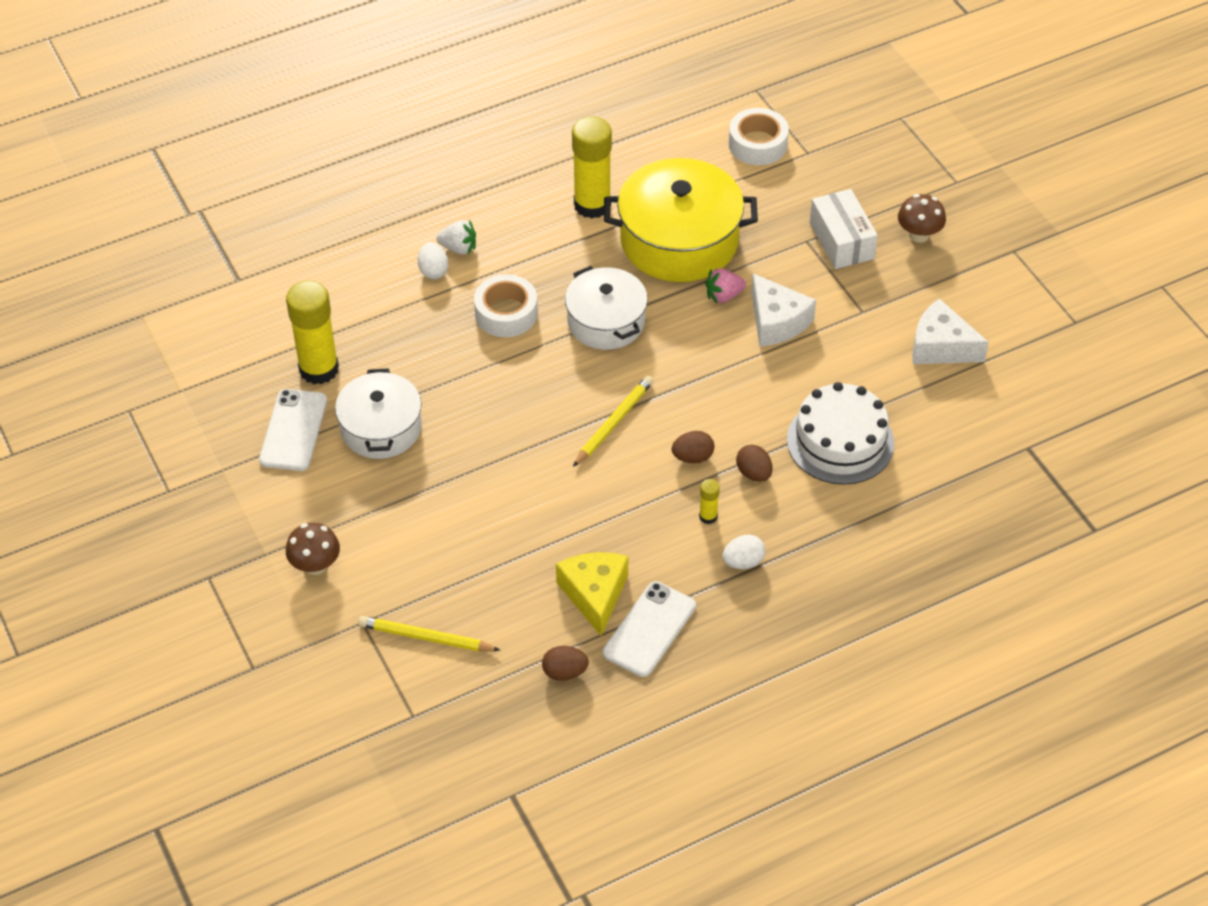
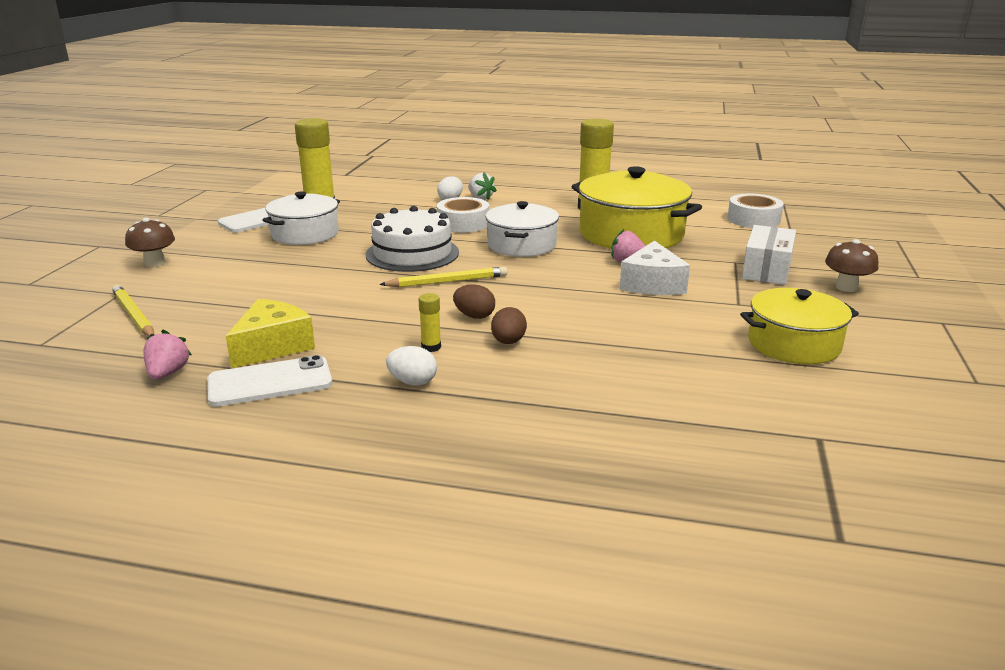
camera: 40 degrees right, 25 degrees down
(565, 672) = (168, 373): brown egg -> pink strawberry
(840, 441) = (614, 356): white cake -> white cake (412, 253)
(941, 347) = (793, 344): white cheese -> yellow pot

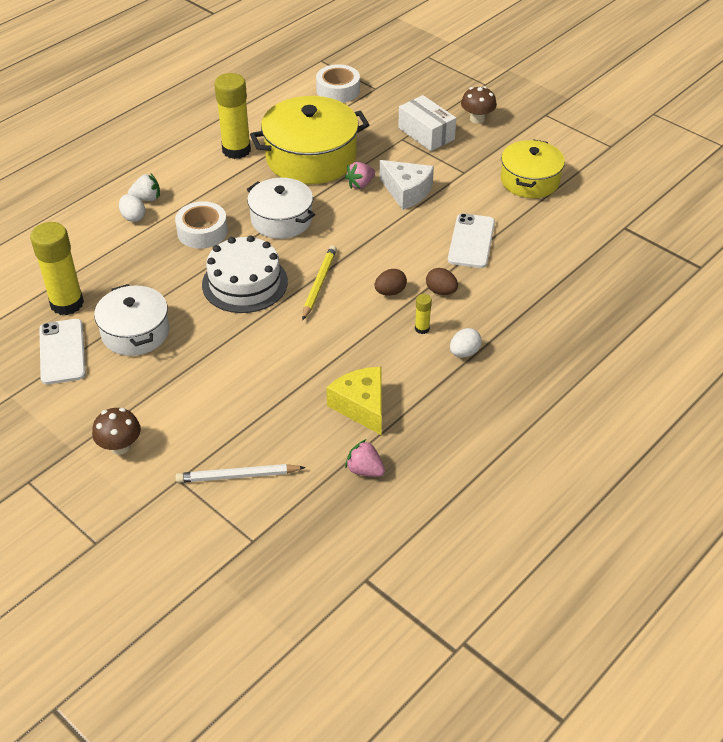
camera: 60 degrees left, 20 degrees up
(133, 315) = (237, 476): yellow pencil -> white pencil
(270, 382) = (417, 419): white phone -> white phone (471, 241)

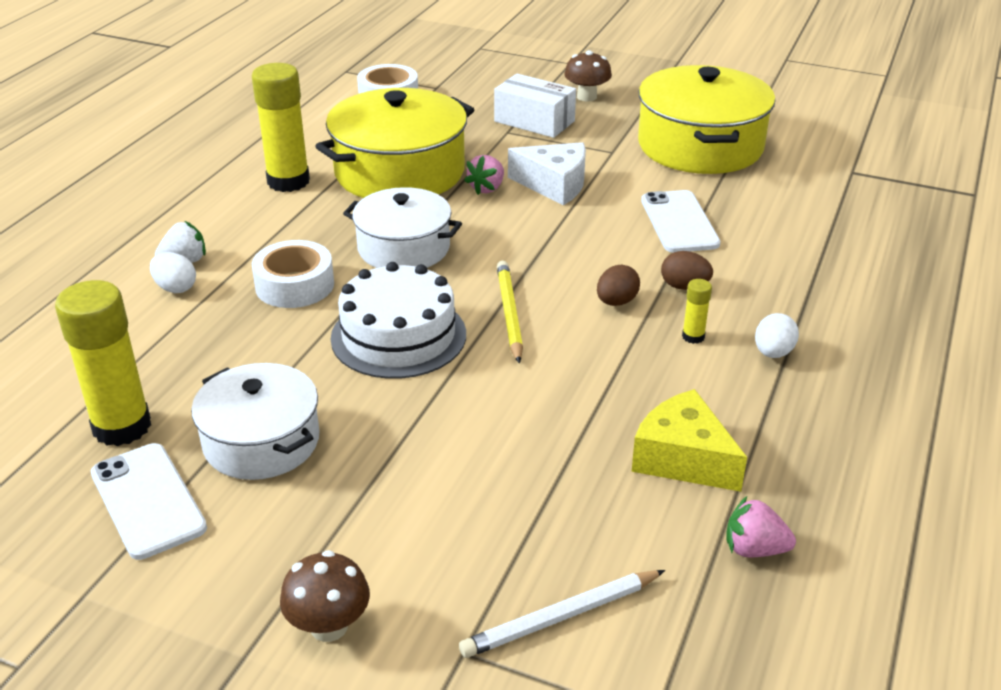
camera: 20 degrees left, 10 degrees down
(529, 180) = (700, 146): yellow pot -> yellow pot, size x1.57

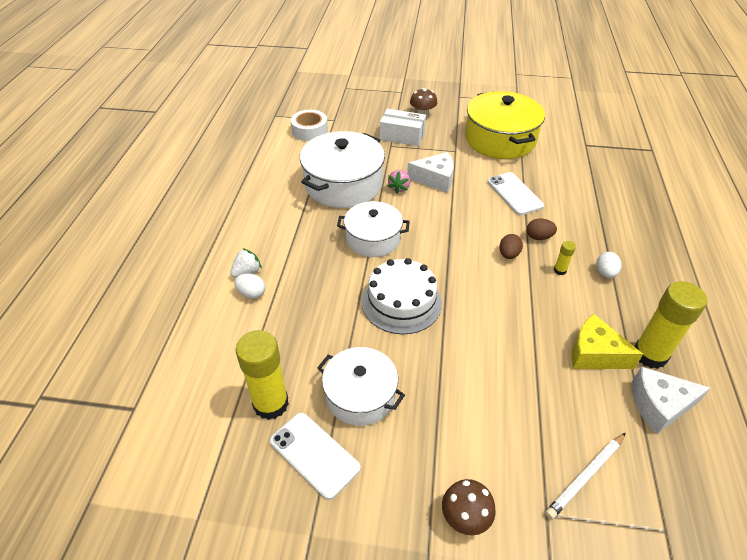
camera: 15 degrees left, 10 degrees up
(288, 181) = (281, 202): yellow glue stick -> yellow glue stick (650, 355)
(295, 285) = (323, 277): white tape -> none
(400, 172) = (343, 184): yellow pot -> white pot
(509, 313) = (455, 274): yellow pencil -> none
(754, 549) = (659, 405): pink strawberry -> white cheese

